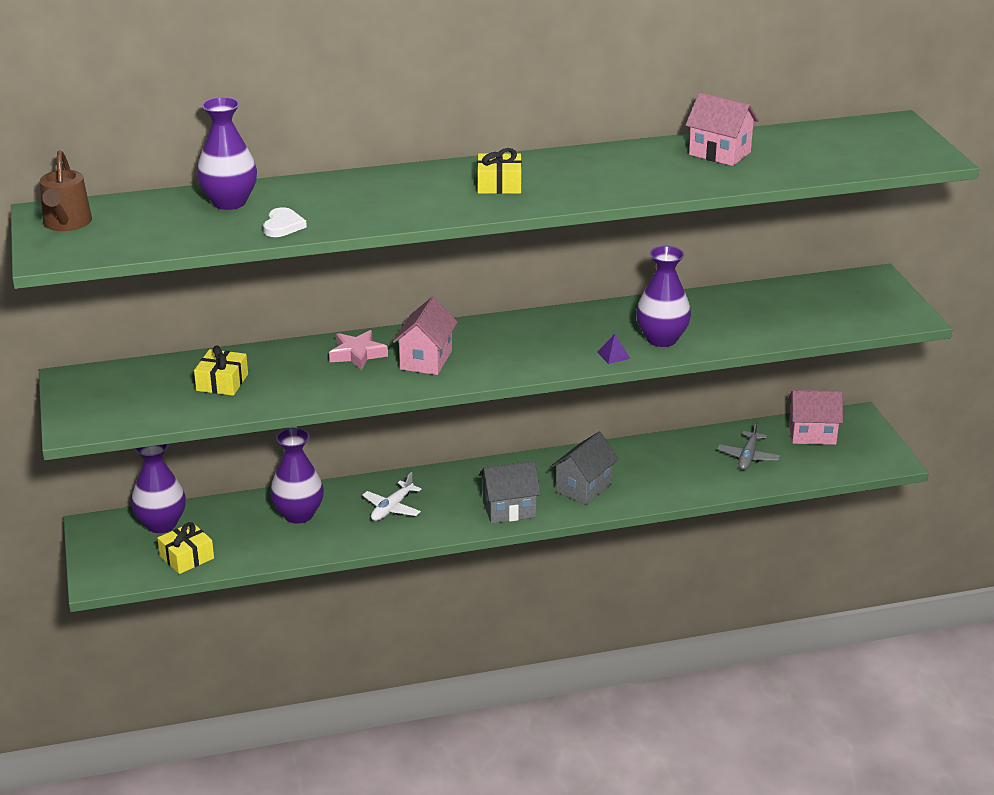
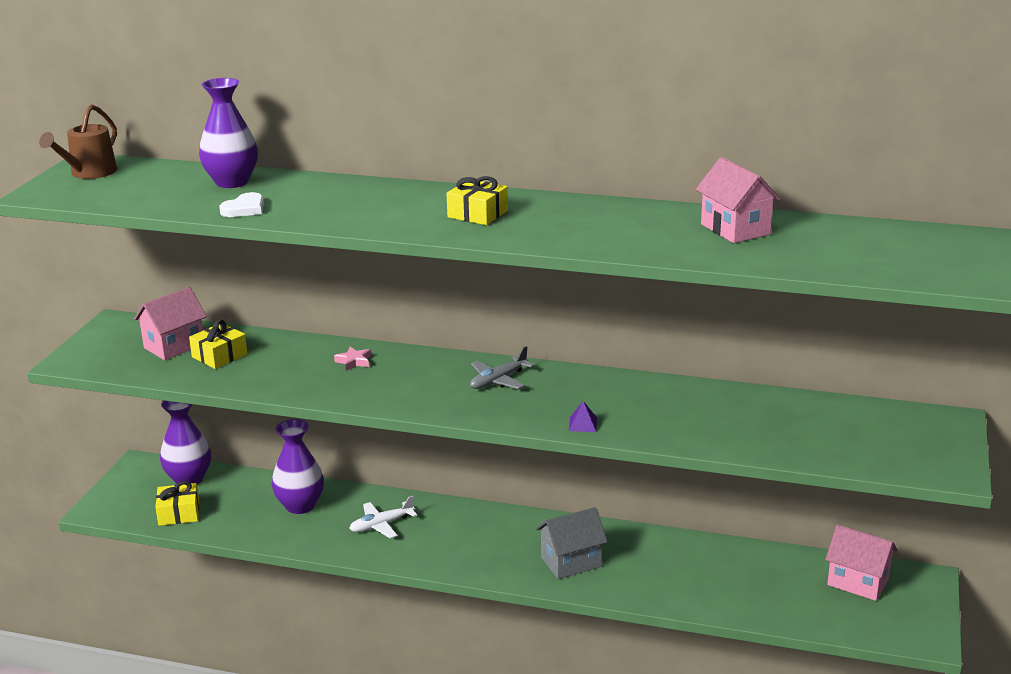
camera: 30 degrees right, 5 degrees down
(357, 354) = (354, 361): pink star -> pink star, size x0.64
(426, 360) = (405, 382): pink house -> pink house (174, 346)
(509, 509) = (482, 560): grey house -> none
(661, 339) = (648, 422): purple vase -> none
(748, 457) = (766, 584): grey plane -> grey plane (498, 380)

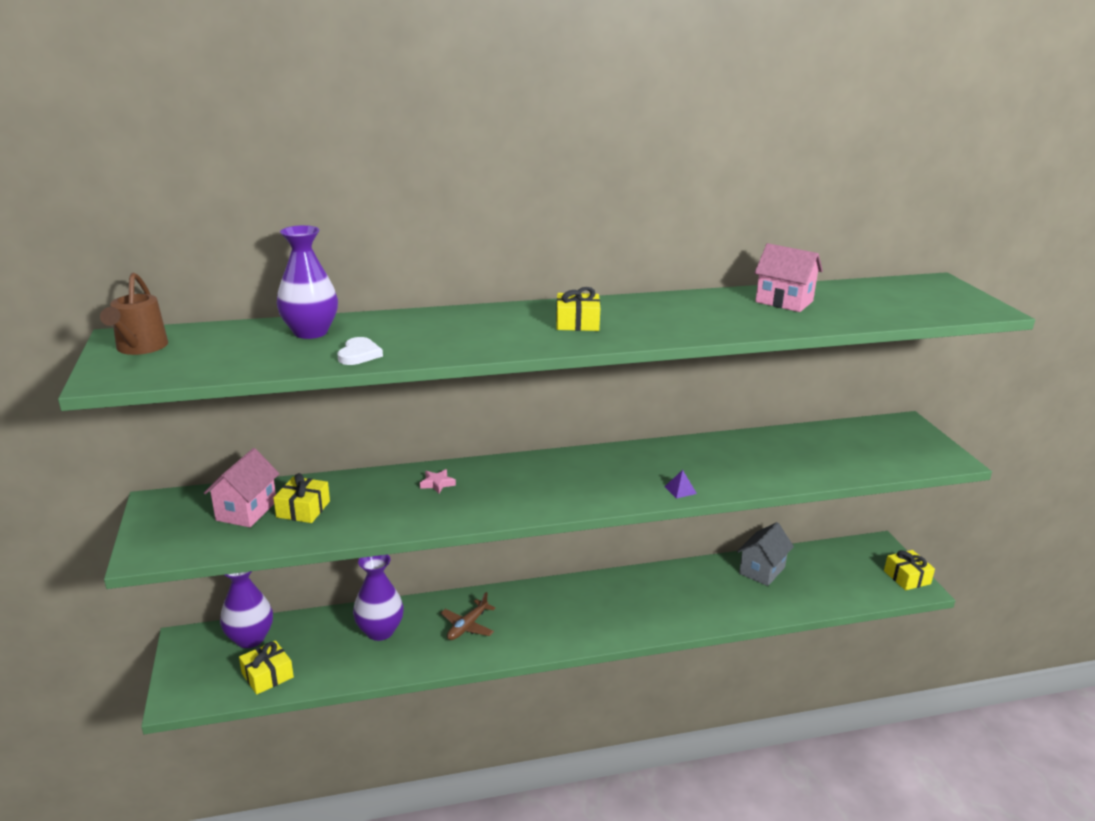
camera: 30 degrees left, 0 degrees up
(381, 525) = (467, 626): white plane -> brown plane
(498, 380) = (576, 470): grey plane -> none
(571, 562) = (644, 609): grey house -> grey house (762, 570)
(858, 582) = (842, 560): pink house -> none
(923, 623) = (907, 577): none -> yellow gift

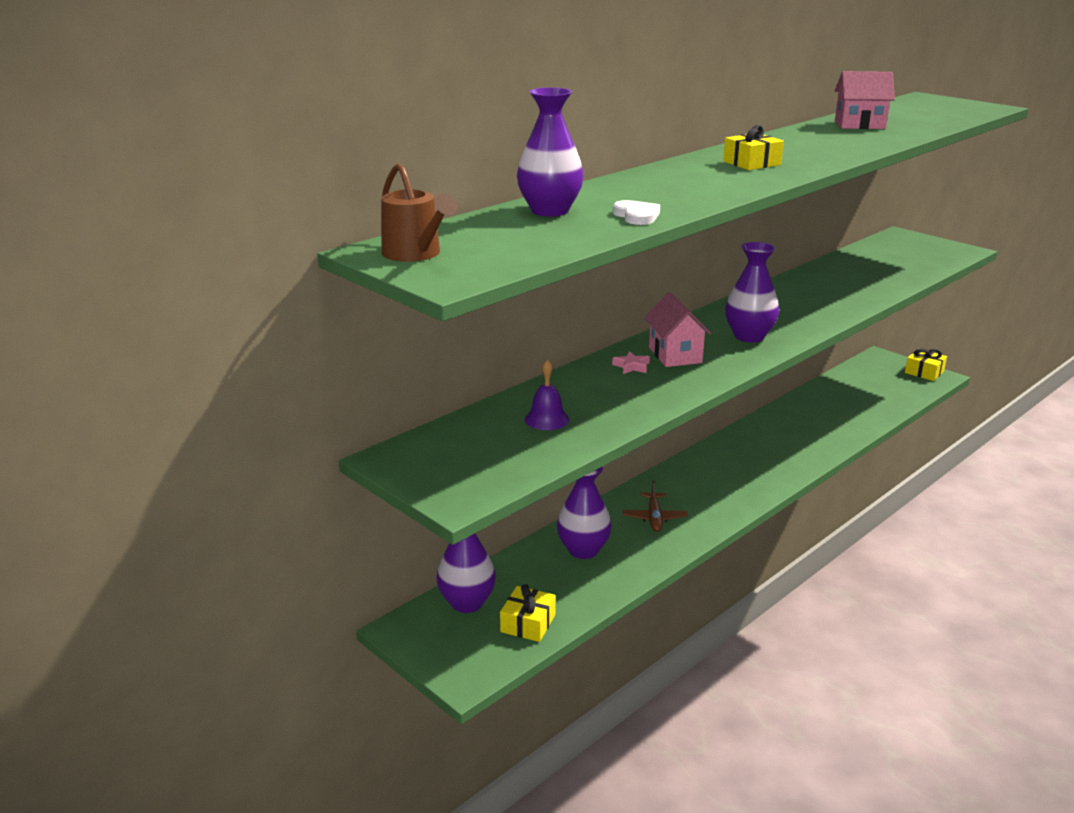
camera: 30 degrees left, 0 degrees up
(246, 511) = (494, 437): pink house -> pink house (675, 355)
(303, 509) = (547, 419): yellow gift -> purple bell
(578, 487) = (749, 336): none -> purple vase
(680, 490) = (825, 317): purple pyramid -> none
(762, 570) = (824, 399): grey house -> none

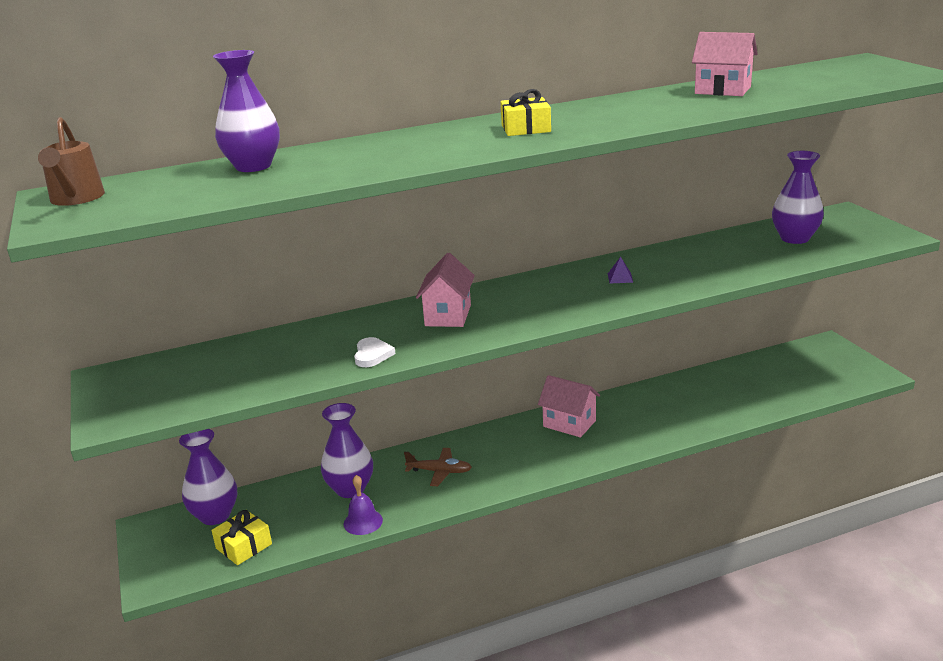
camera: 25 degrees right, 0 degrees up
(547, 419) = (263, 361): purple bell -> purple bell (363, 522)
(631, 366) = (396, 321): pink star -> none
(636, 216) = (314, 177): white heart -> white heart (372, 355)
(654, 518) = (439, 472): brown plane -> brown plane turned 105 degrees counterclockwise
(731, 455) = (569, 423): none -> pink house
(749, 336) = (541, 305): purple vase -> purple vase (795, 238)
(787, 305) = (620, 278): none -> purple pyramid
(924, 372) = (863, 367): yellow gift -> none

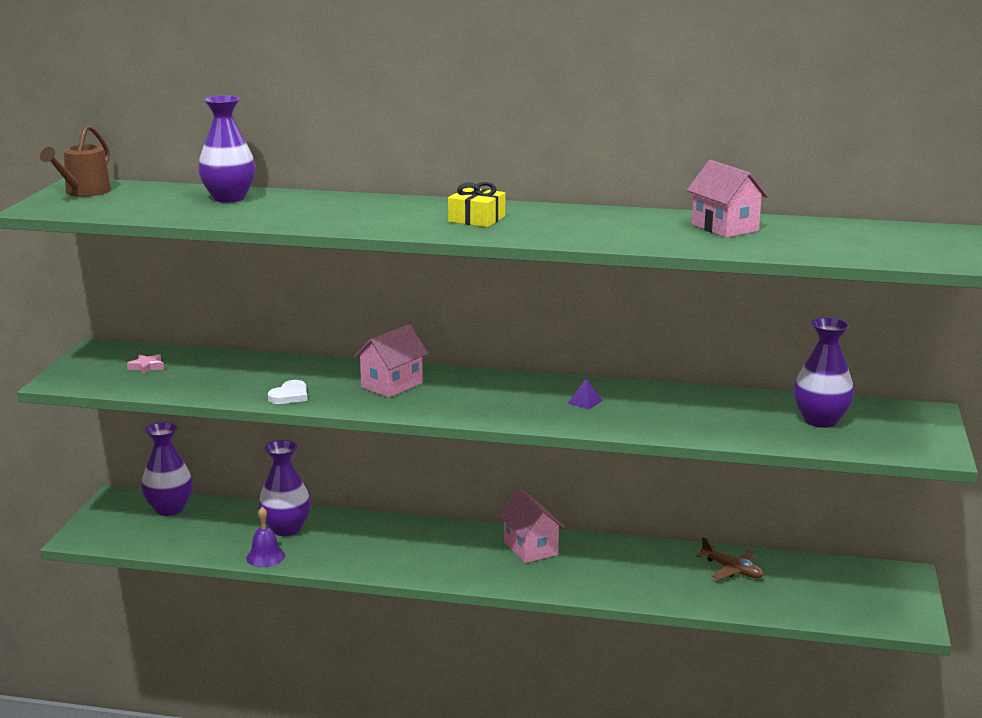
camera: 30 degrees right, 5 degrees down
(185, 376) = (146, 367): none -> pink star
(244, 546) = (163, 539): yellow gift -> none
(439, 472) = (370, 543): brown plane -> brown plane (732, 570)

